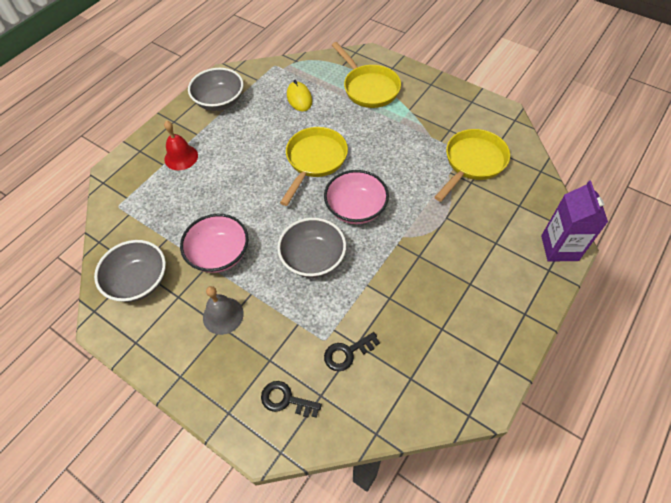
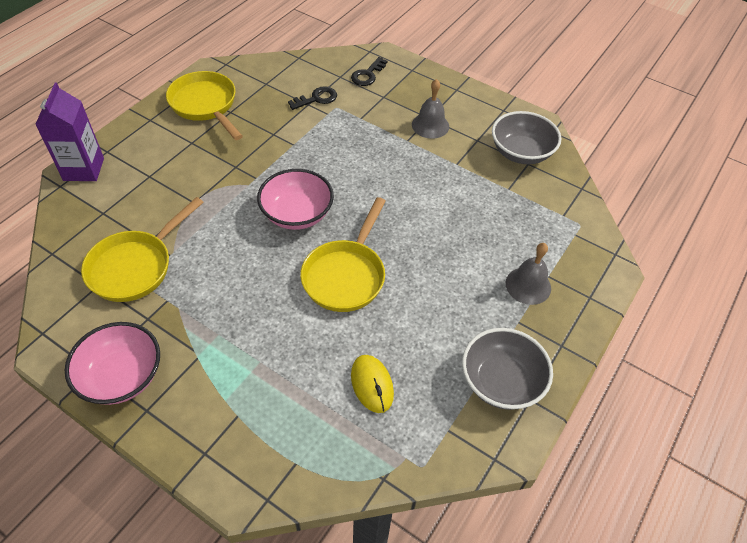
camera: 175 degrees right, 5 degrees down
(181, 157) = (528, 285): red bell -> grey bell
(219, 254) = (446, 173): pink bowl -> pink bowl (122, 376)
(286, 400) = (367, 75): black key -> black key turned 105 degrees clockwise
(313, 258) = (347, 167): grey bowl -> none
(368, 88) = (254, 404): yellow pan -> yellow pan (205, 105)

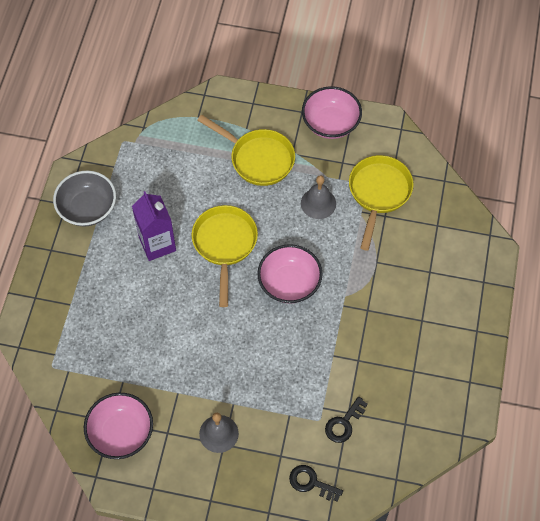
camera: 160 degrees right, 10 degrees up
(84, 169) = (485, 257): purple carton -> purple carton (157, 244)
(205, 105) = (441, 369): yellow pan -> yellow pan (258, 159)
(367, 75) = (311, 483): black key -> black key turned 75 degrees counterclockwise
(372, 384) = (172, 175): yellow mouse -> none
(521, 152) = (121, 433): grey bowl -> pink bowl
(528, 285) = (84, 289): grey bell -> grey bell (318, 203)

